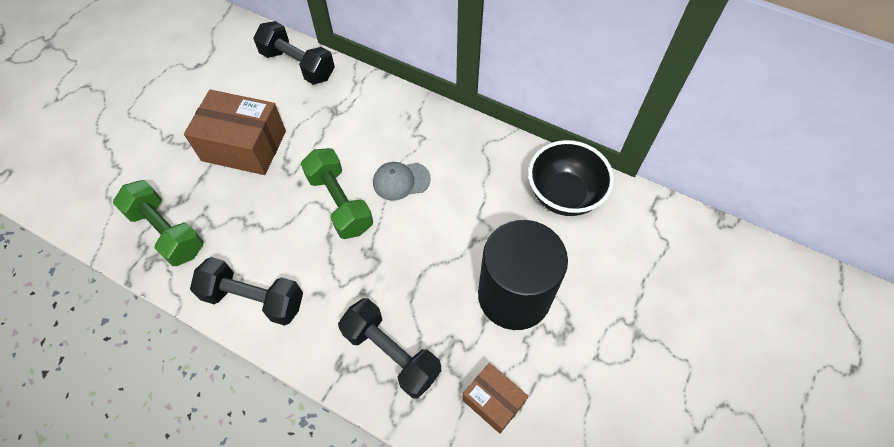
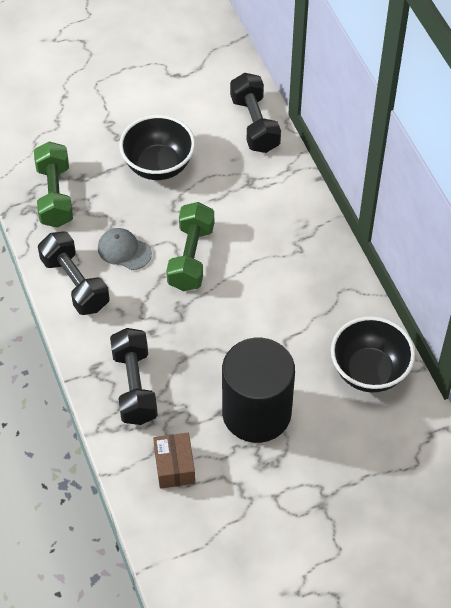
camera: 40 degrees right, 5 degrees down
(244, 146) = (158, 166): brown box -> black bowl
(401, 181) = (251, 272): grey cap -> grey cap (124, 250)

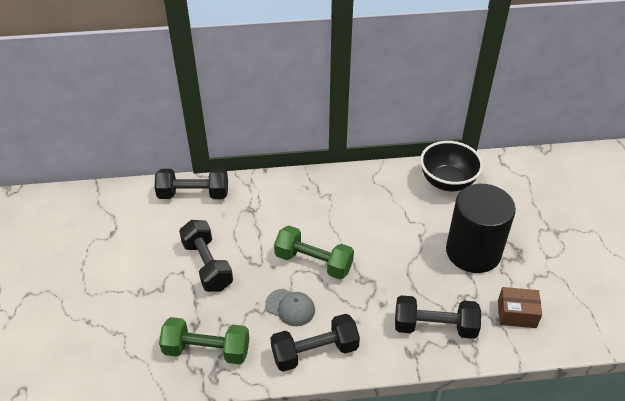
camera: 75 degrees left, 10 degrees down
(124, 250) = (290, 307): grey cap -> grey cap turned 105 degrees counterclockwise
(158, 166) = (207, 265): black bowl -> black dumbbell

